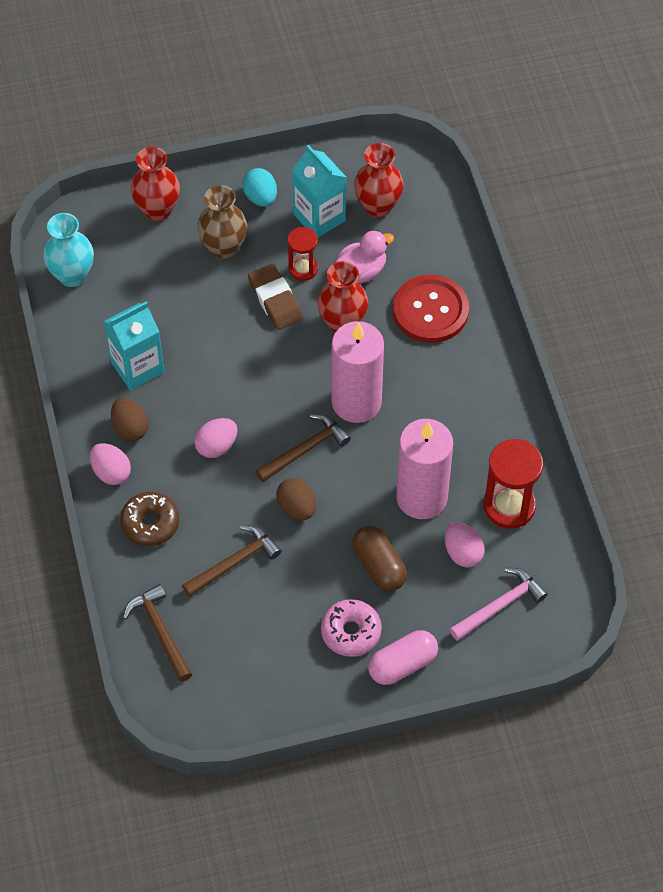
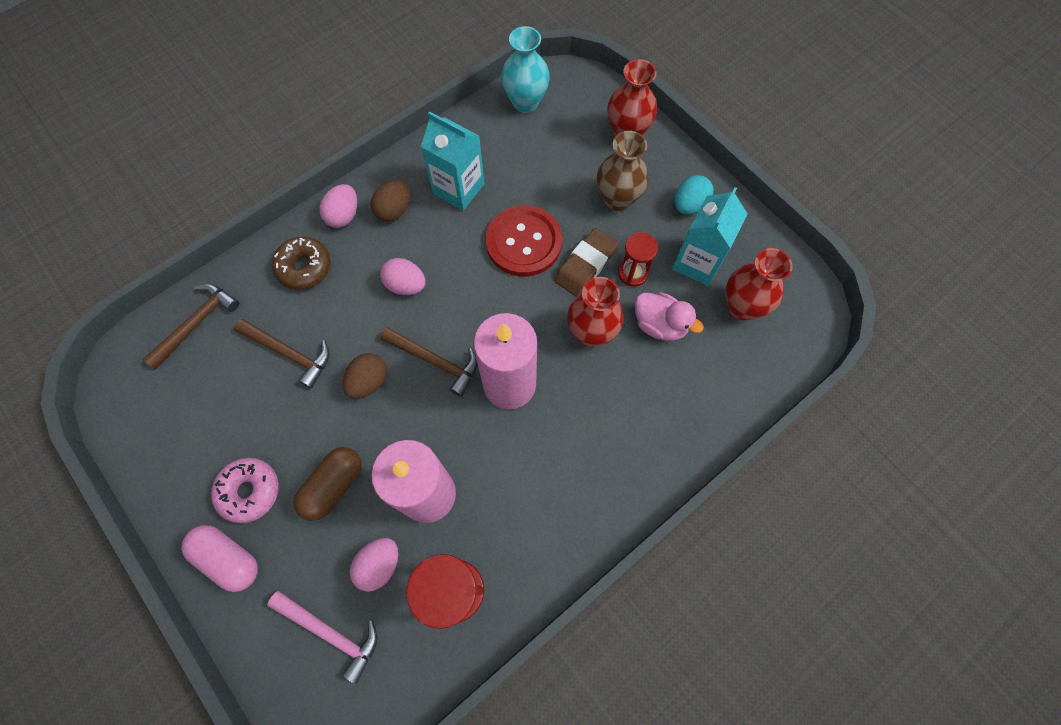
camera: 65 degrees right, 10 degrees up
(430, 310) = (650, 408): red button -> red button (524, 242)

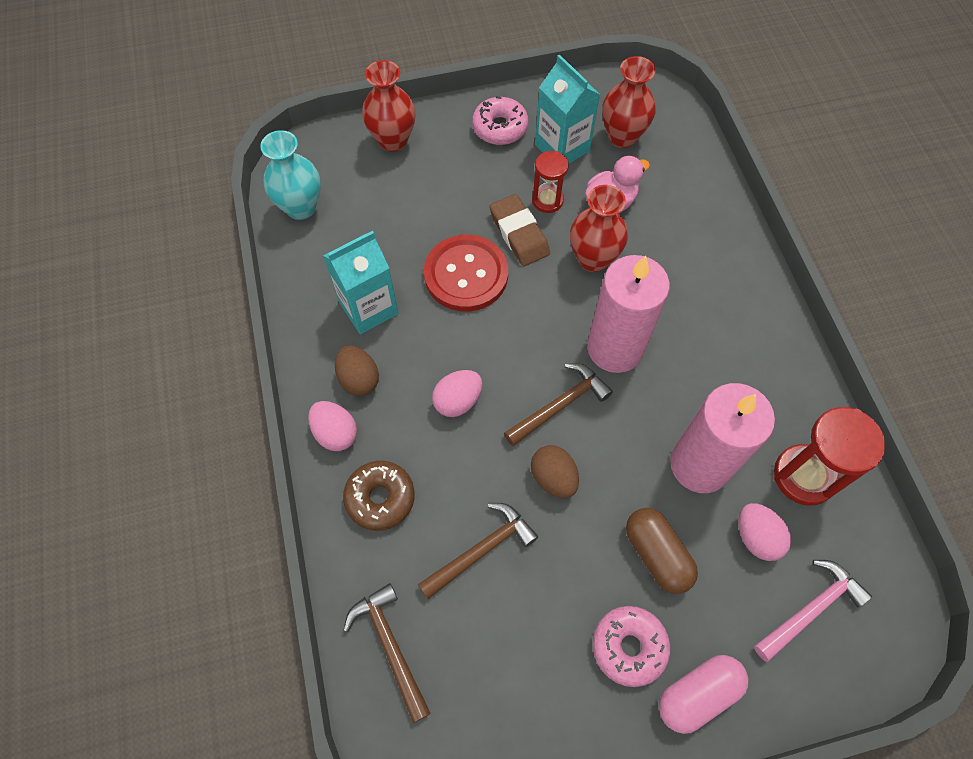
camera: 65 degrees left, 5 degrees down
(617, 199) = (462, 179): brown vase -> none
(689, 205) = (500, 128): turquoise egg -> pink donut

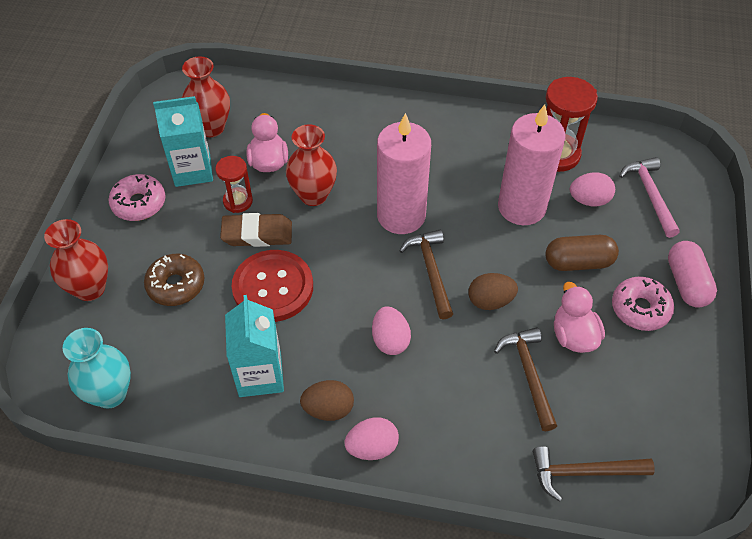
camera: 65 degrees left, 10 degrees down
(380, 498) = (451, 433): brown donut -> brown donut (176, 285)
(553, 581) = (573, 336): none -> pink duck

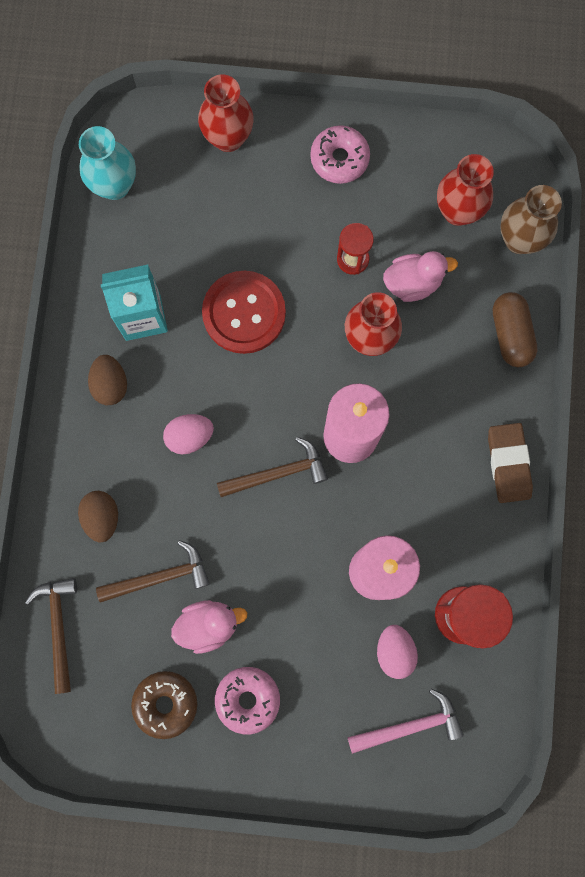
camera: 85 degrees right, 25 degrees up
(176, 285) = (239, 218): brown donut -> brown donut (165, 703)
(192, 170) = (392, 204): turquoise carton -> none
(245, 92) = (519, 239): none -> brown vase
(257, 234) = (310, 286): brown eraser -> brown eraser (508, 464)
(372, 447) = (74, 429): pink egg -> none
(490, 301) = (245, 537): brown egg -> brown egg (102, 517)
(578, 262) = (304, 634): brown capsule -> brown capsule (511, 334)
(686, 283) = (286, 755): pink capsule -> none

